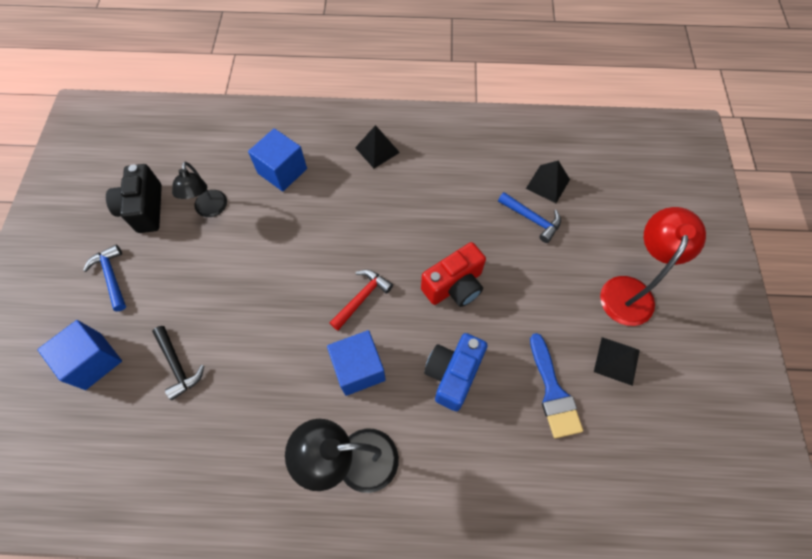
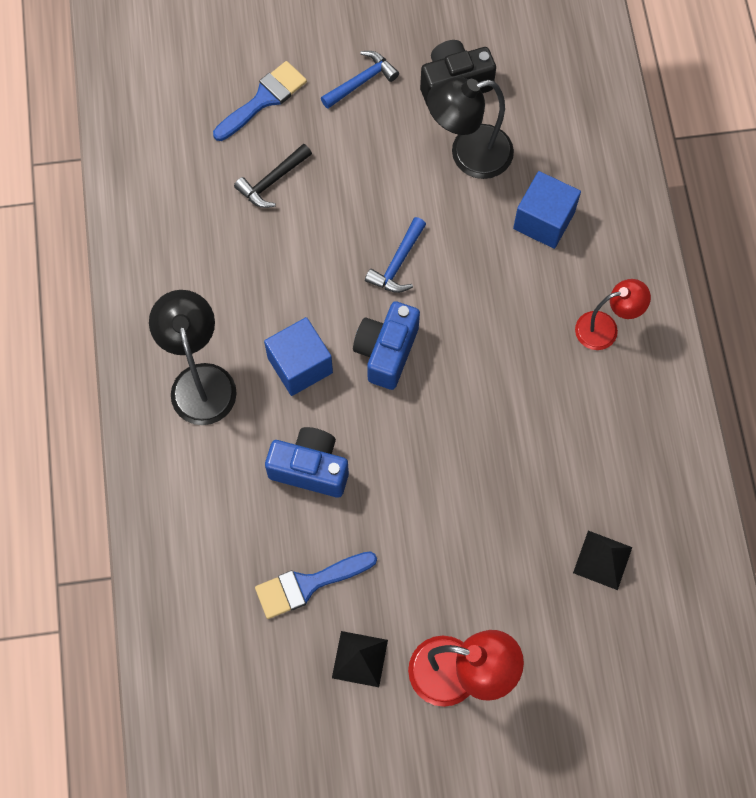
camera: 80 degrees right, 5 degrees up
(93, 361) = (264, 99): blue cube -> blue brush
(210, 210) = (468, 155): black lamp -> black lamp, size x1.52
(362, 298) = (386, 352): red hammer -> blue camera
(377, 150) = (605, 328): black pyramid -> red lamp
(454, 286) = (422, 455): red camera -> none
(532, 219) = (540, 543): blue hammer -> blue hammer (398, 263)

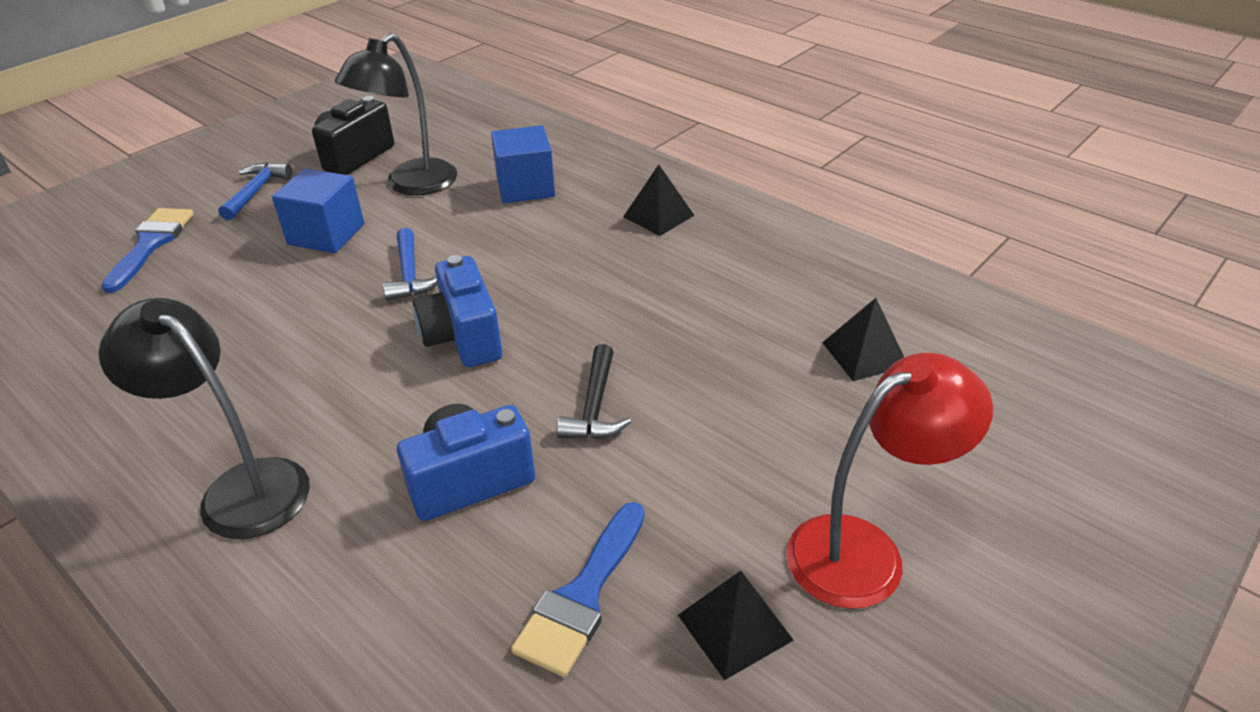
camera: 40 degrees left, 30 degrees down
(272, 181) = (208, 289): black hammer -> black hammer (595, 407)
(300, 365) = (369, 401): blue cube -> blue cube (326, 234)
(605, 328) = (658, 216): red lamp -> black pyramid

